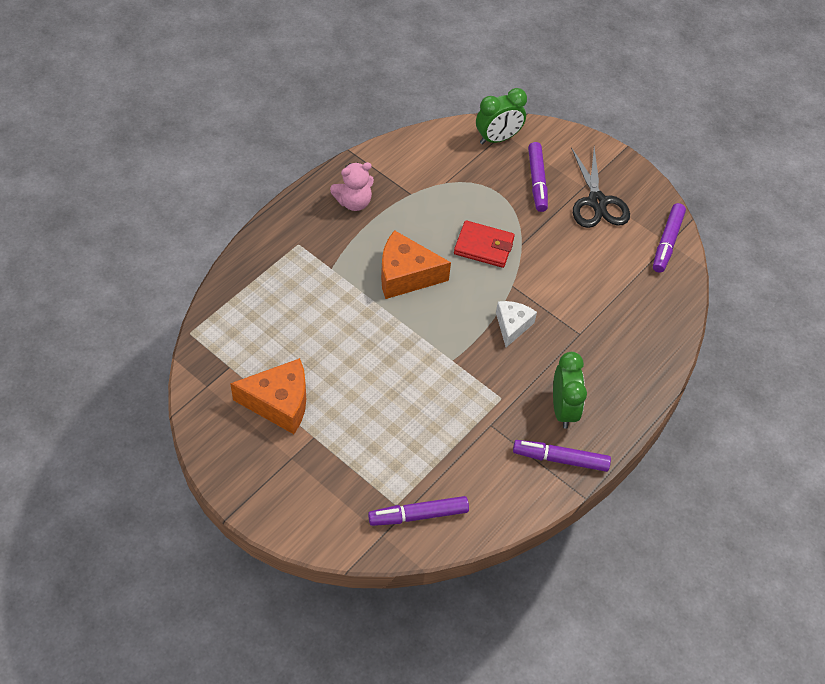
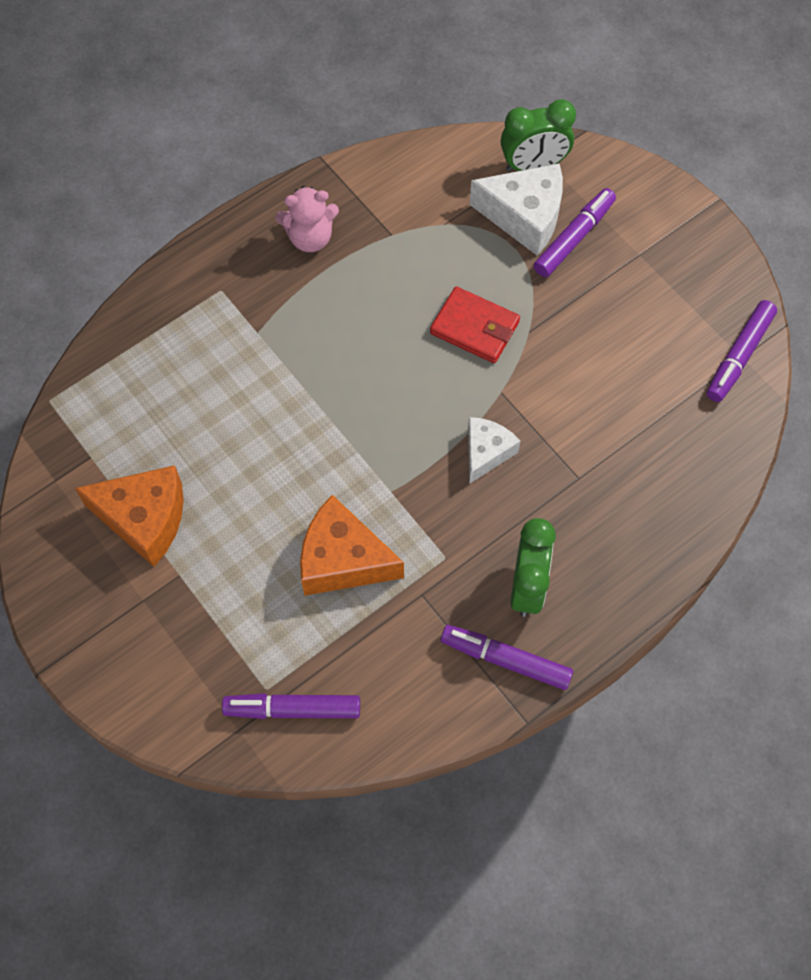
camera: 15 degrees right, 10 degrees up
(406, 275) = (356, 356): orange cheese -> orange cheese (343, 560)
(500, 171) = (524, 216): none -> white cheese
(537, 181) = (574, 238): purple marker -> purple marker turned 150 degrees counterclockwise
(597, 202) = (652, 281): black scissors -> none

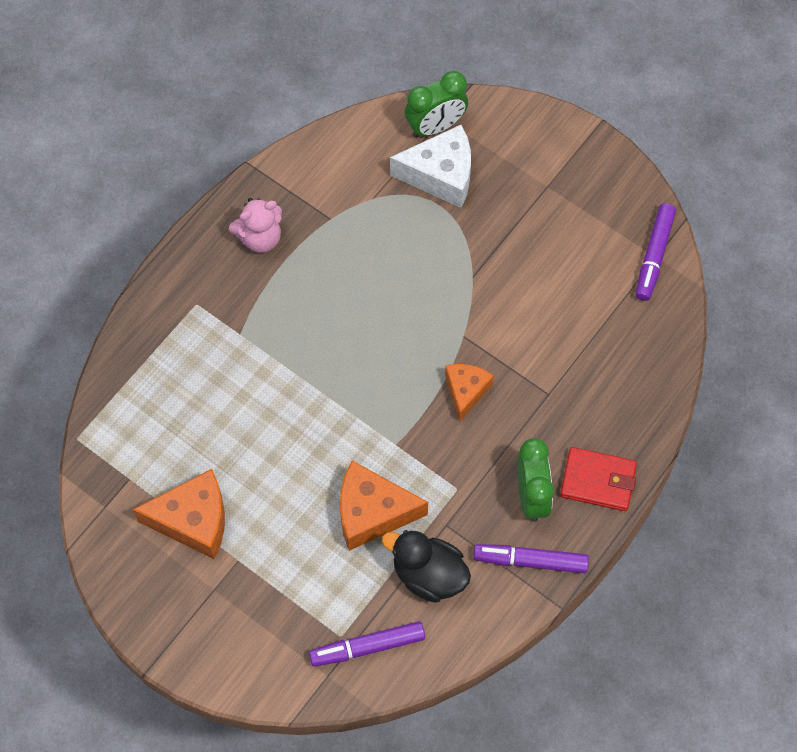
camera: 15 degrees left, 0 degrees up
(385, 645) = (428, 575): none -> black duck
(475, 327) = (426, 284): red wallet -> red wallet (598, 481)
(486, 452) = (466, 391): white cheese -> orange cheese
(574, 238) = (488, 184): purple marker -> none

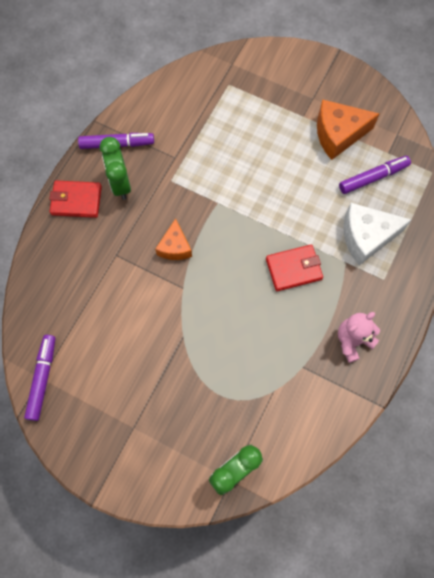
camera: 170 degrees right, 5 degrees up
(311, 336) = (293, 269): none -> red wallet
(367, 647) = (211, 81): purple marker -> purple marker (373, 177)
(372, 512) = (224, 157): orange cheese -> none
(428, 575) = (181, 126): black duck -> none
(440, 175) = (222, 422): white cheese -> white cheese (366, 237)

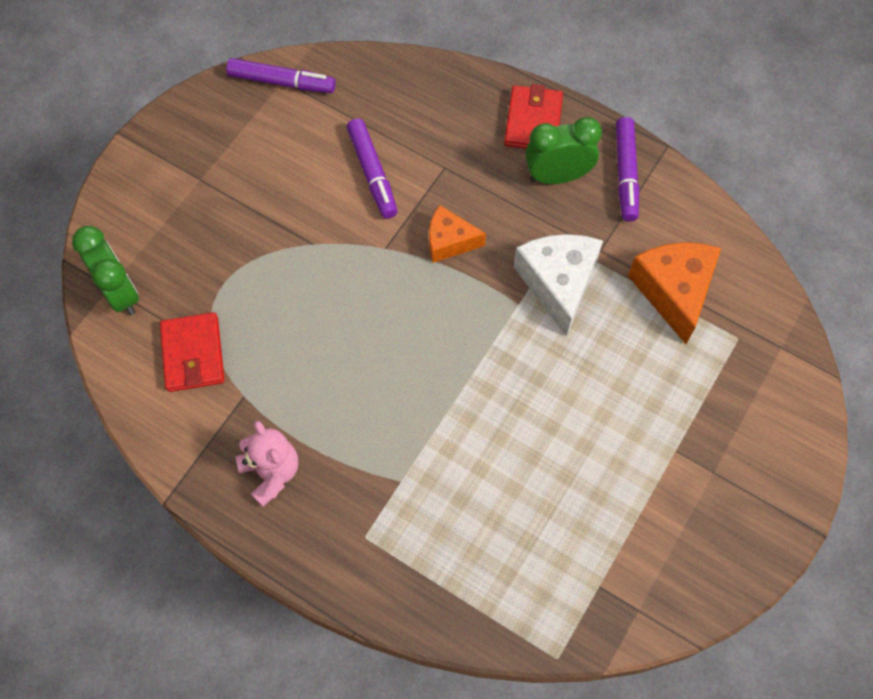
camera: 95 degrees right, 5 degrees down
(293, 269) = (397, 401): red wallet -> red wallet (193, 354)
(338, 134) = (638, 504): orange cheese -> orange cheese (674, 291)
(366, 237) = (441, 521): white cheese -> white cheese (558, 283)
(373, 177) = (551, 551): purple marker -> purple marker (372, 173)

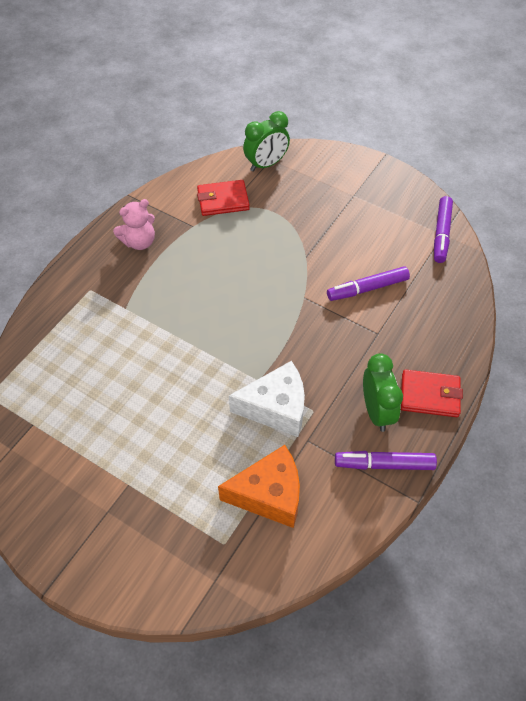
camera: 90 degrees right, 10 degrees down
(449, 241) = (311, 336): orange cheese -> none

